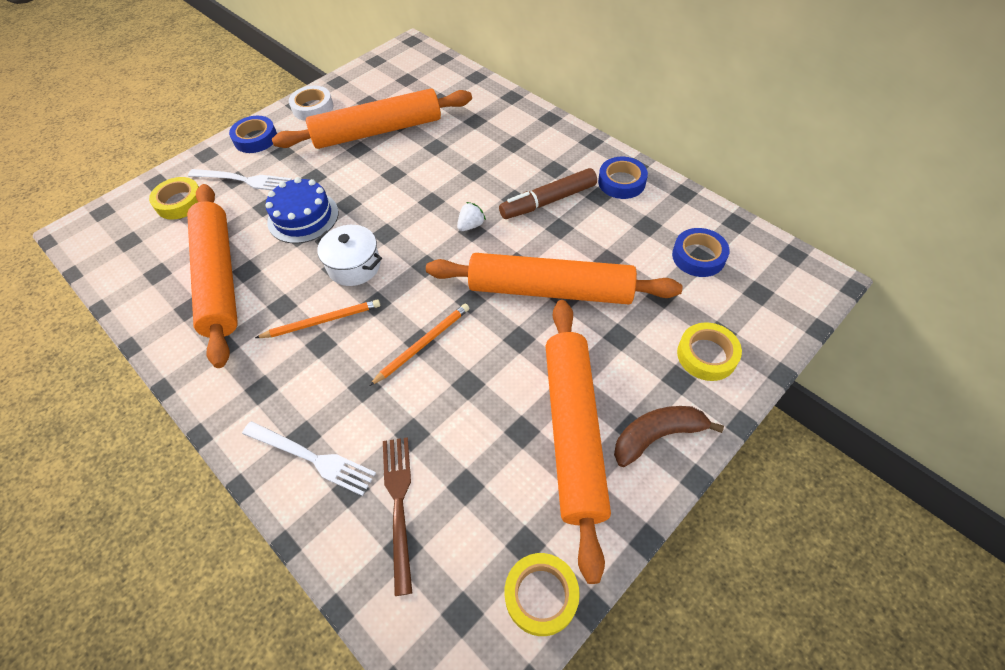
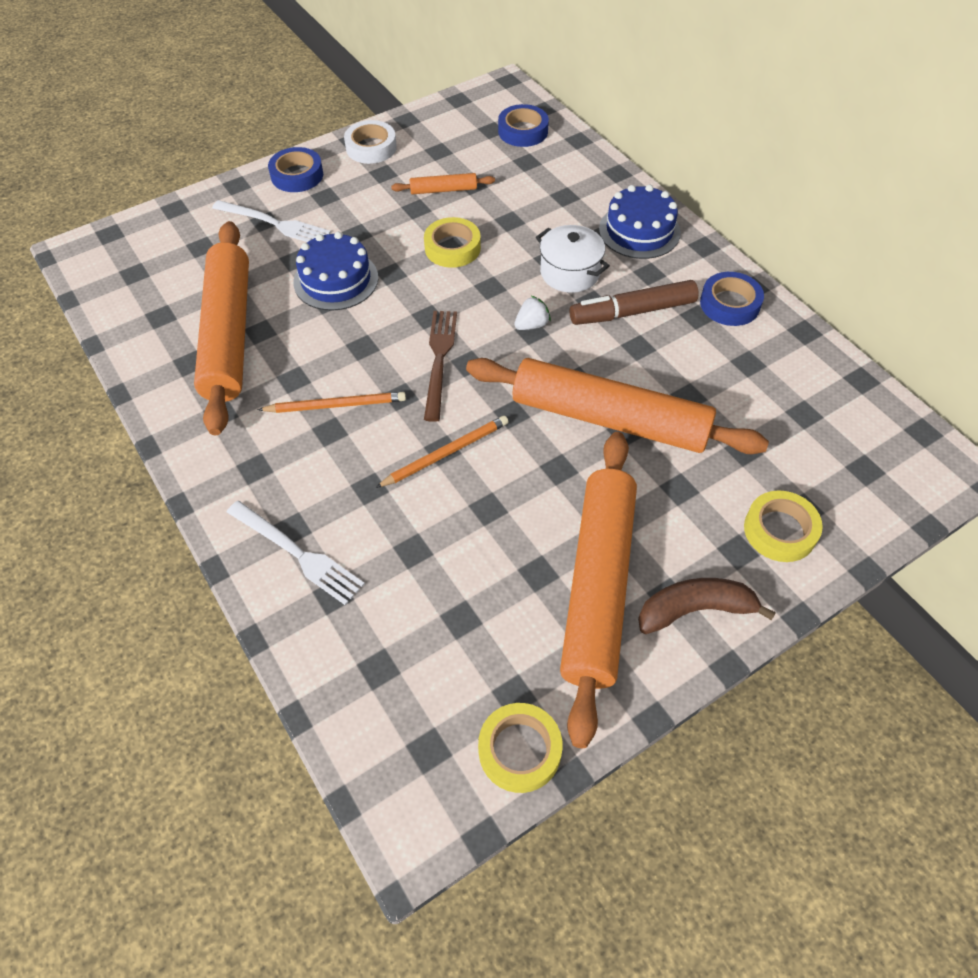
camera: 10 degrees right, 0 degrees up
(180, 202) = (198, 238): yellow tape -> yellow tape (452, 248)
(354, 266) = (384, 348): white pot -> white pot (570, 272)
(378, 131) = (443, 190): orange rolling pin -> orange rolling pin, size x0.42
(399, 504) = (383, 623): brown fork -> brown fork (439, 359)
(538, 138) = (639, 231): none -> blue cake
(698, 256) = (802, 412): blue tape -> blue tape (523, 131)

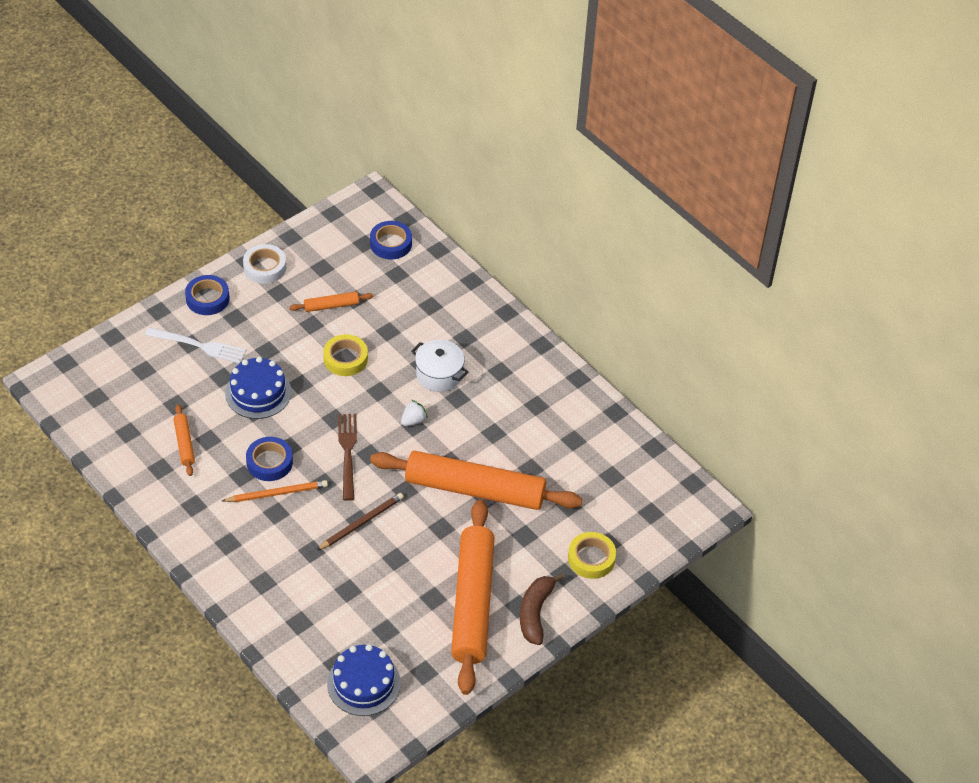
camera: 10 degrees left, 5 degrees down
(228, 334) = (184, 443): orange rolling pin -> orange rolling pin, size x0.42
(297, 554) = (270, 598): white fork -> none
(446, 453) = (361, 522): orange pencil -> brown pencil
(519, 750) = (430, 702): yellow tape -> none
(633, 312) = (488, 405): brown marker -> none
(639, 231) = (491, 334): blue cake -> blue cake (363, 683)
(695, 609) = (535, 613): brown banana -> brown banana turned 60 degrees counterclockwise
(729, 304) = (560, 393): blue tape -> blue tape (269, 462)

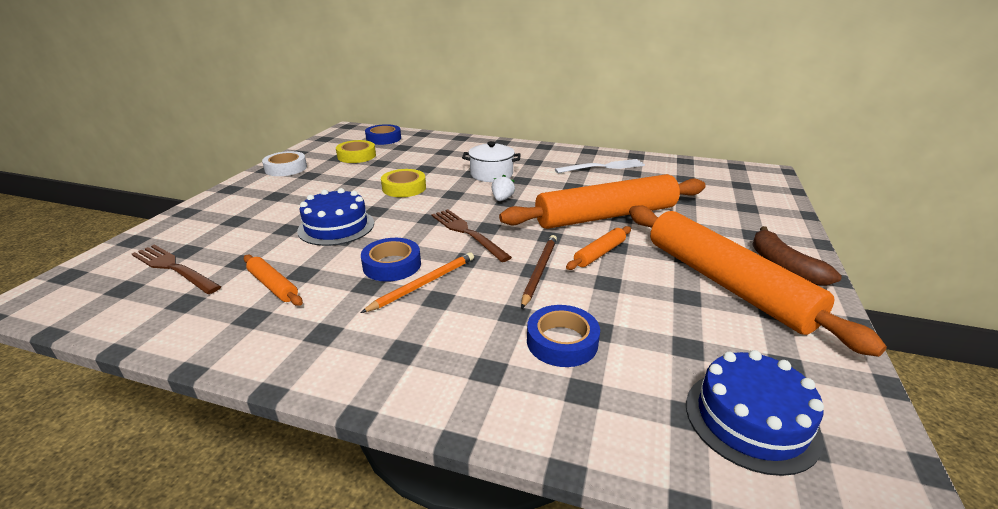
camera: 30 degrees left, 20 degrees down
(130, 389) = (174, 268): none -> brown fork
(199, 346) = (247, 219): white fork -> white fork (603, 167)
(207, 298) = (239, 194): blue tape -> blue tape (562, 341)
(331, 306) = (364, 170): orange rolling pin -> orange rolling pin (600, 253)
(591, 558) = (754, 219): yellow tape -> yellow tape (356, 156)

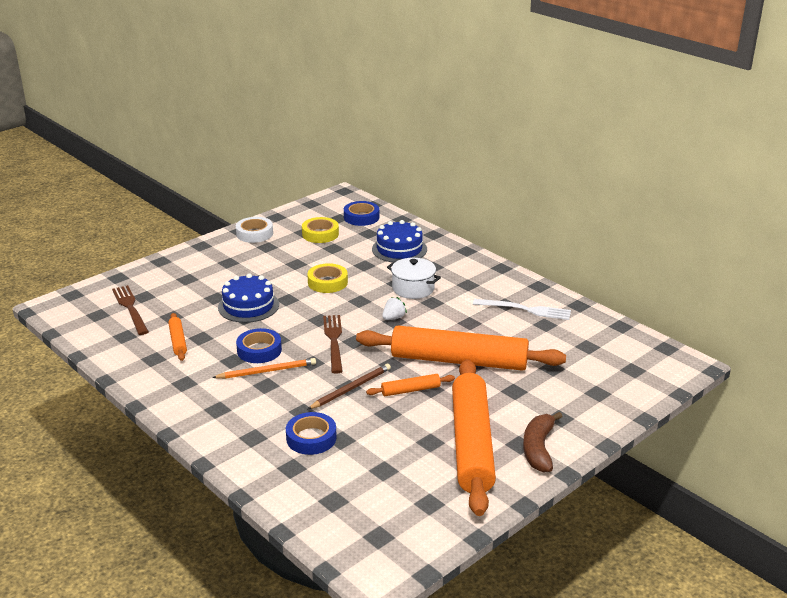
camera: 30 degrees right, 0 degrees up
(751, 419) = (364, 516): blue cake -> blue cake (399, 249)

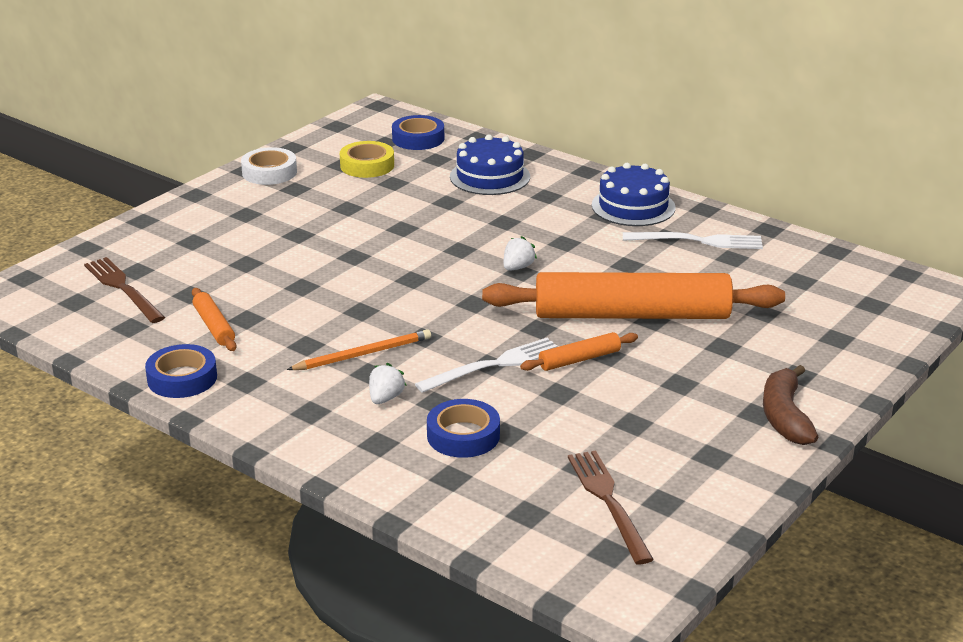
camera: 10 degrees left, 0 degrees up
(248, 306) = (300, 270): blue cake -> blue cake (633, 206)
(259, 350) = (340, 328): blue tape -> blue tape (182, 378)
(270, 405) = (385, 398): none -> white strawberry
(327, 282) = (404, 229): yellow tape -> none
(334, 341) = (444, 305): brown fork -> brown fork (608, 501)
(351, 388) = (494, 365): brown pencil -> white fork
(413, 289) = (530, 227): white pot -> none
(472, 444) = (692, 419): orange rolling pin -> none

